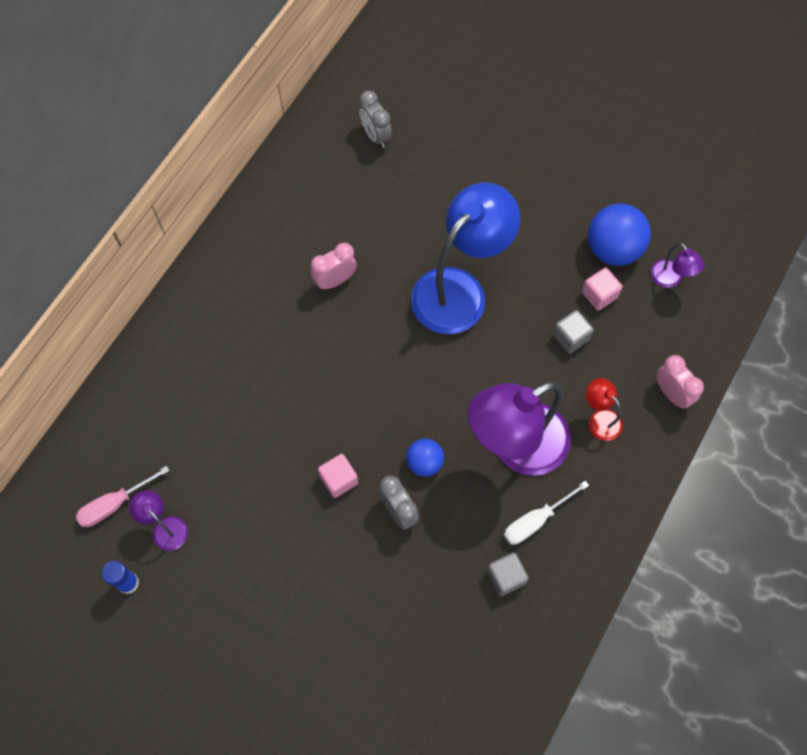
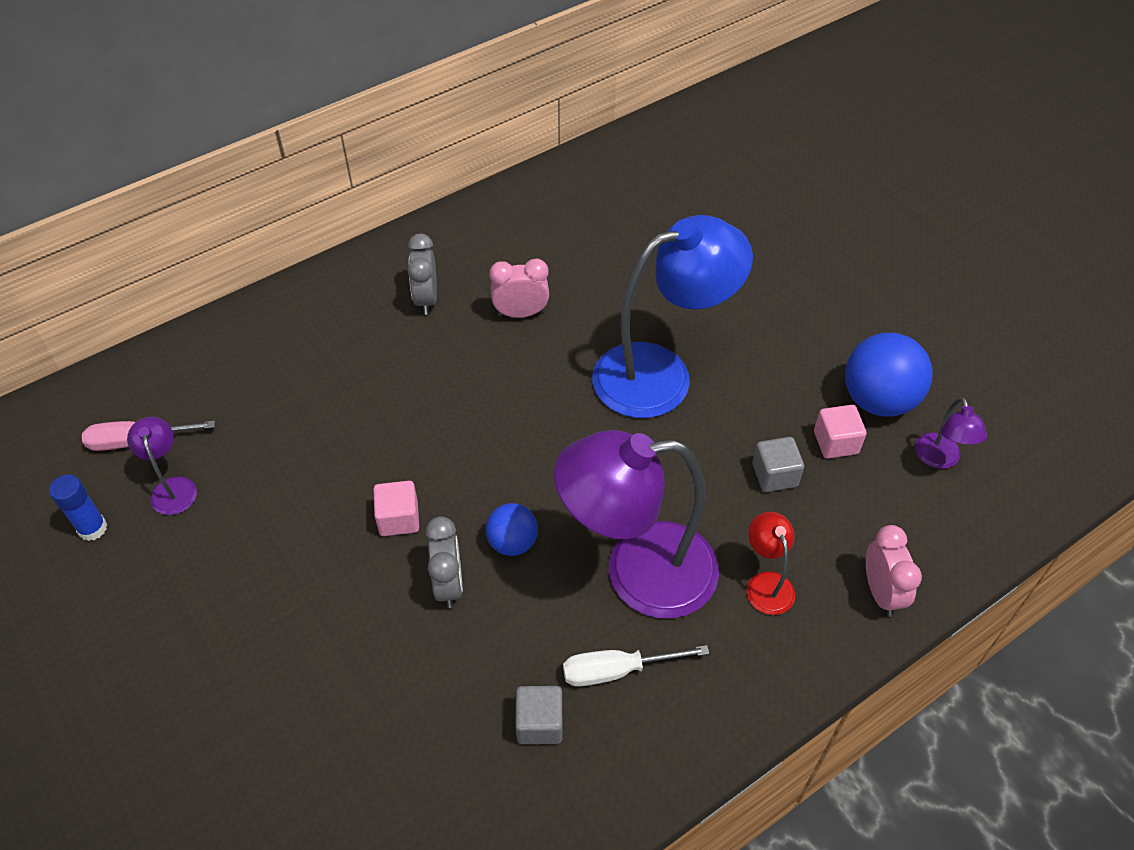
camera: 25 degrees right, 15 degrees down
(375, 136) = (648, 195): grey clock -> grey clock (426, 299)

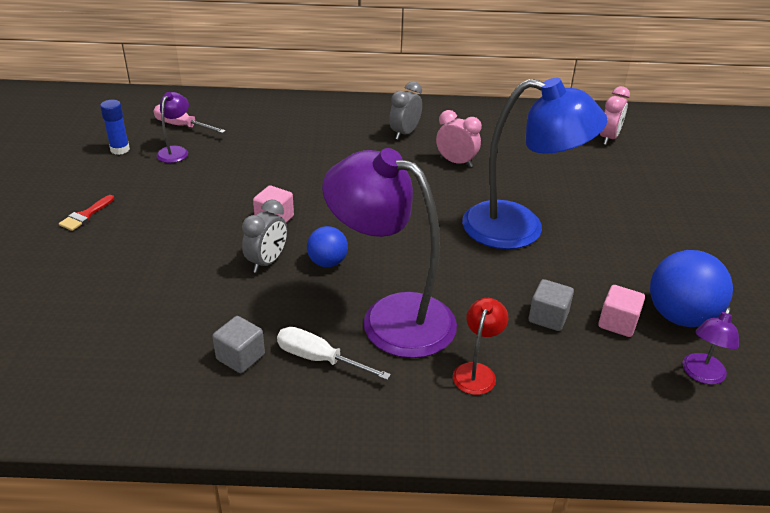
camera: 35 degrees right, 15 degrees down
(162, 658) = (85, 215): none -> red brush
(881, 592) = (564, 426): pink clock -> pink clock (608, 138)

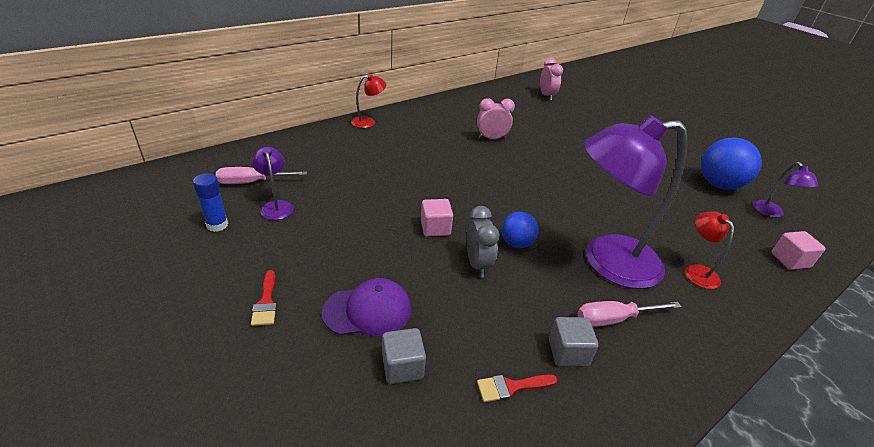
camera: 40 degrees left, 0 degrees up
(139, 253) = (368, 311): none -> purple cap
(164, 352) = (511, 387): none -> red brush
(319, 359) = (614, 319): white screwdriver -> pink screwdriver
(349, 105) = (368, 122): none -> red lamp
(404, 133) = (433, 130): grey clock -> none
(520, 228) = (584, 167): blue lamp -> none
(548, 317) = (674, 216): grey cube -> grey cube (402, 367)
(617, 323) = (704, 202): pink cube -> pink cube (790, 260)

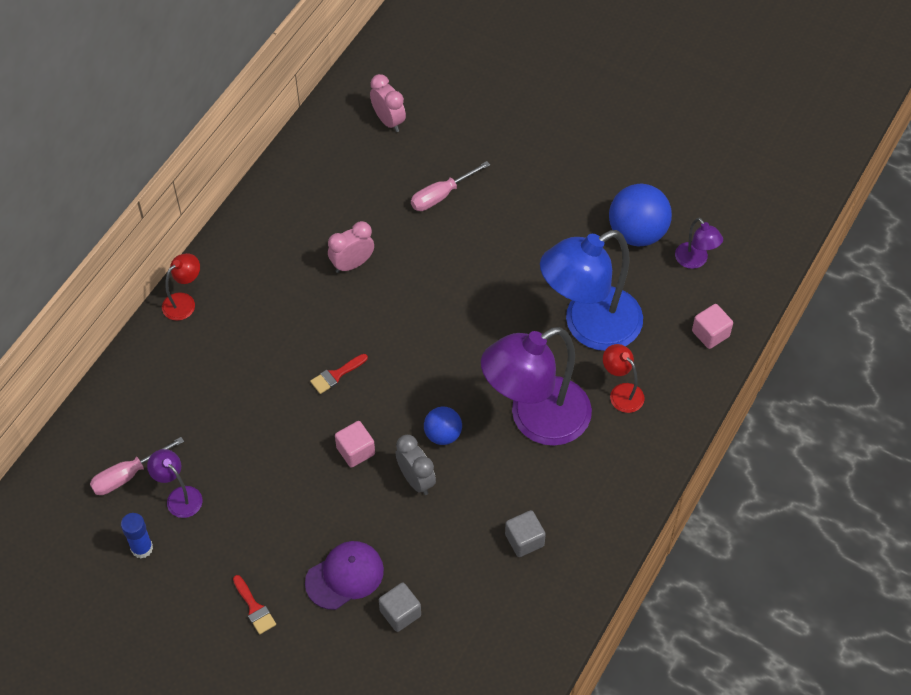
camera: 20 degrees left, 20 degrees up
(511, 387) = (489, 592): red brush -> red brush (336, 375)
(614, 319) = (555, 488): pink screwdriver -> pink screwdriver (441, 195)
(670, 221) = (589, 326): none -> blue lamp

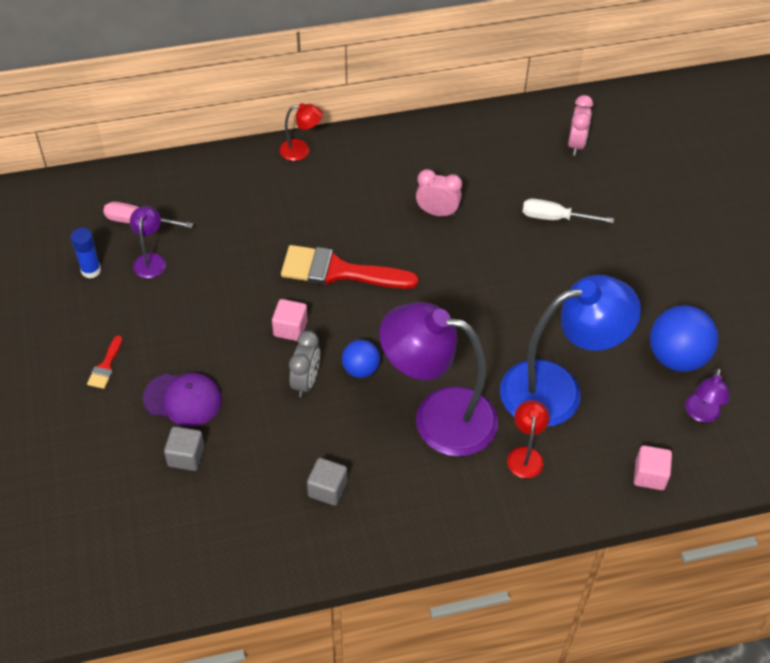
camera: 45 degrees right, 5 degrees down
(336, 375) = (338, 271): red brush -> red brush, size x2.25
(441, 195) = (554, 218): pink screwdriver -> white screwdriver
(589, 326) = (557, 390): blue lamp -> blue lamp turned 150 degrees clockwise

